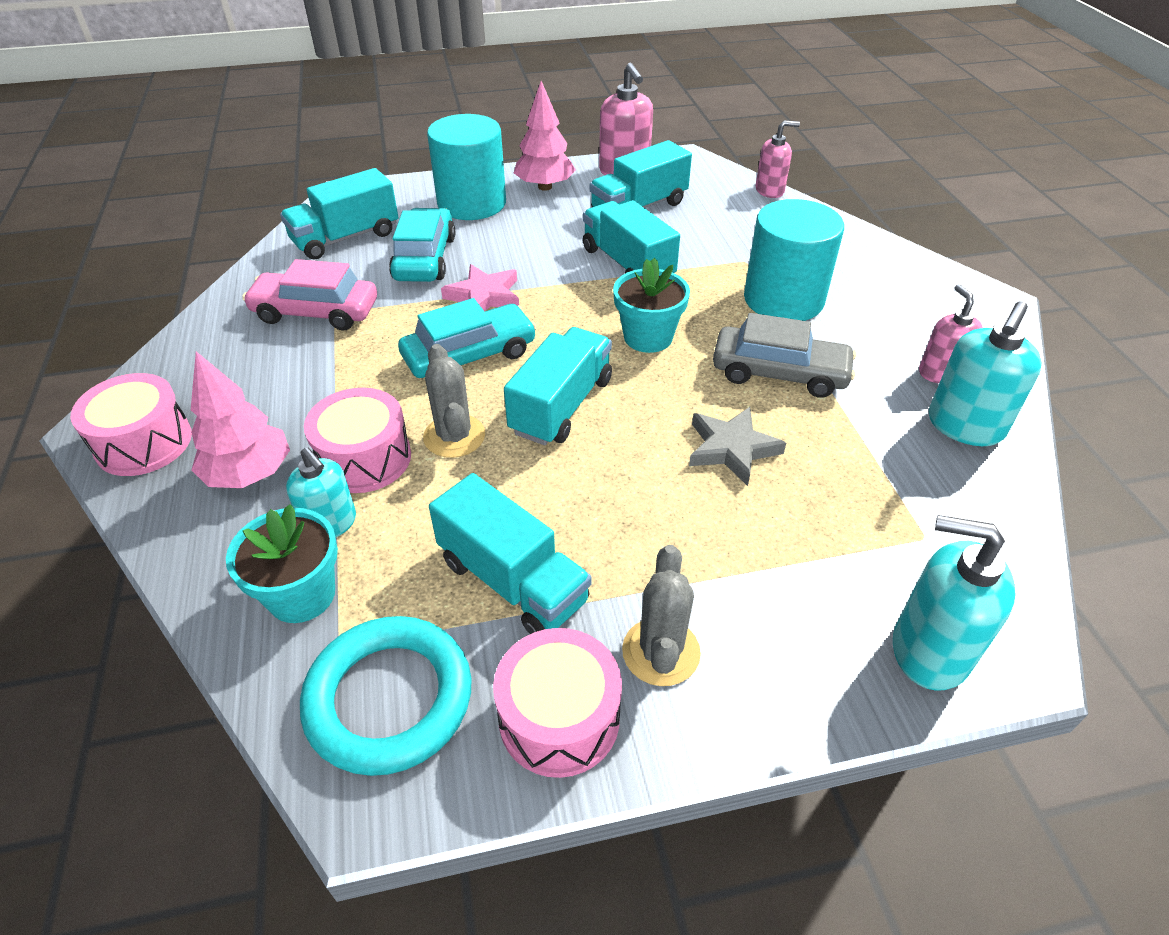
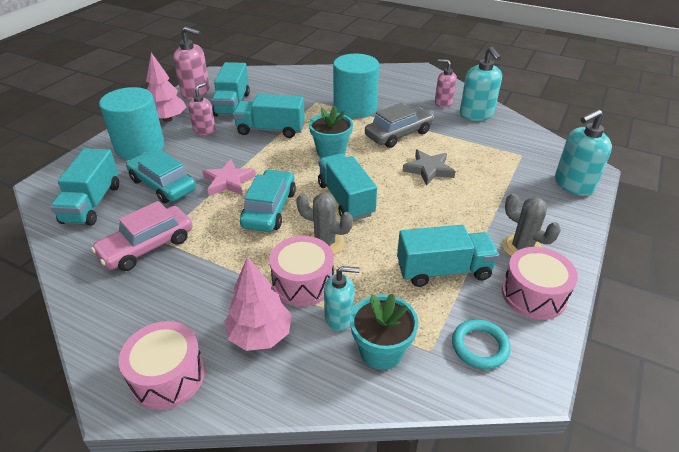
camera: 50 degrees left, 5 degrees down
(389, 698) = (480, 346): turquoise ring -> turquoise ring, size x0.59
(770, 190) = (277, 70): pink soap dispenser -> pink soap dispenser (204, 130)

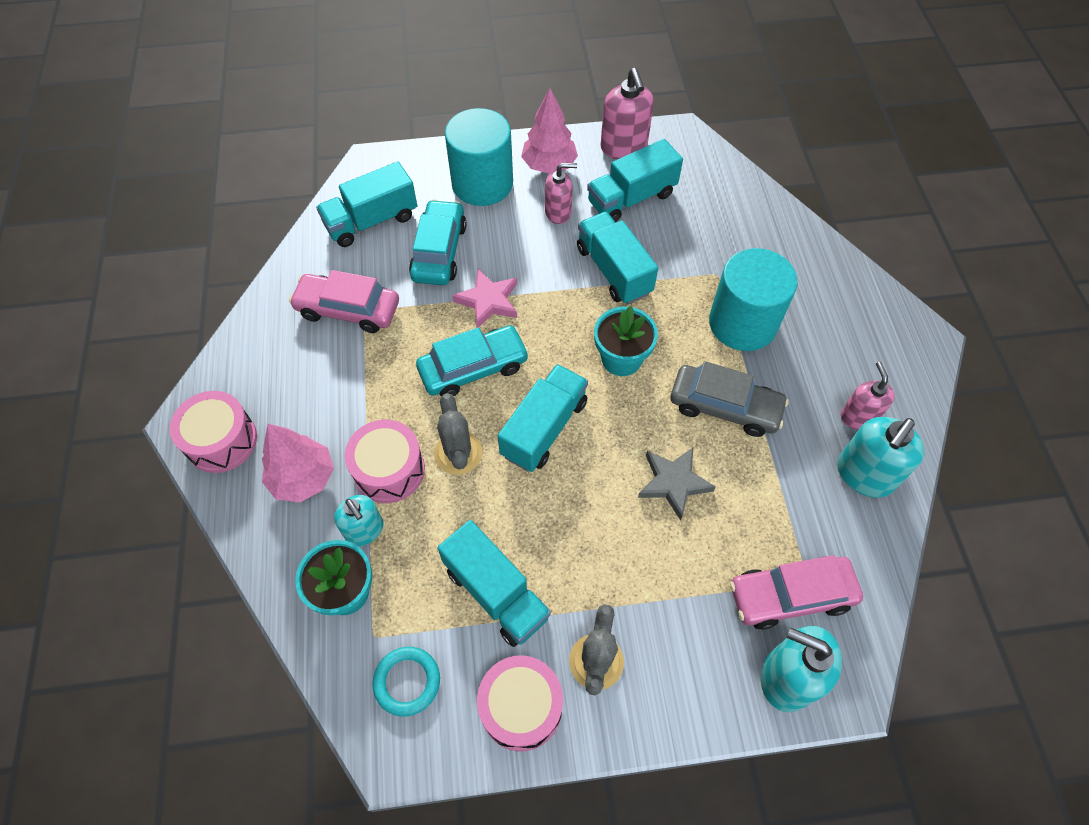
camera: 55 degrees right, 20 degrees up
(527, 163) = (790, 595): none -> pink car

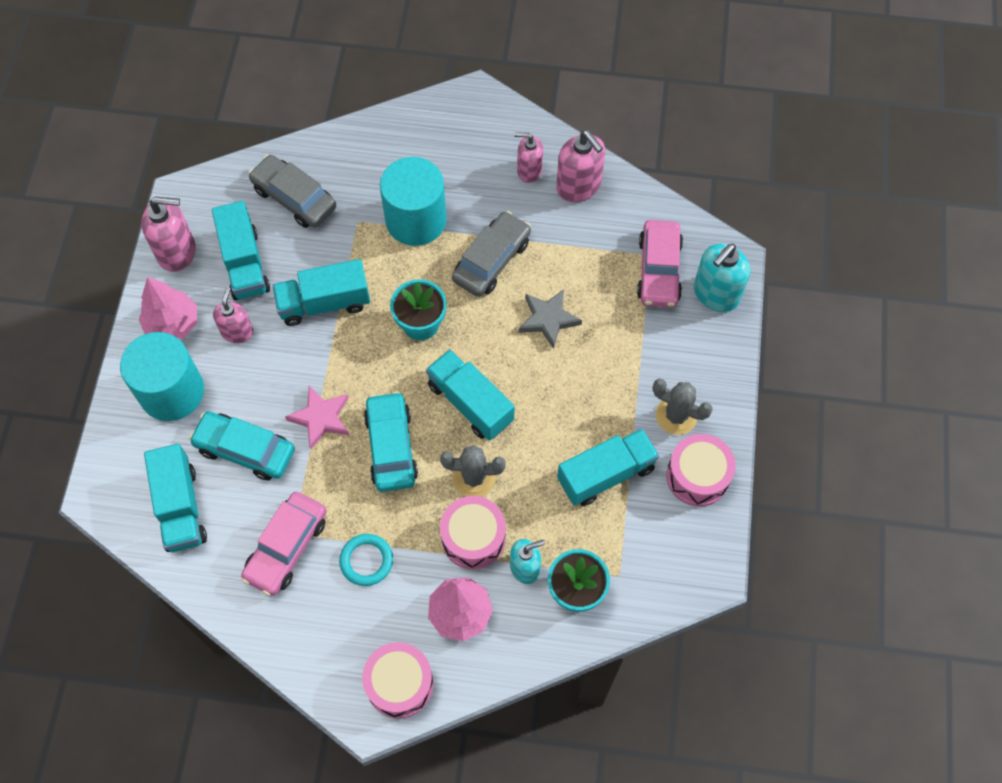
camera: 75 degrees left, 5 degrees up
(407, 682) = (660, 555): turquoise ring -> turquoise ring (366, 561)
(720, 216) = (294, 198): none -> grey car
(864, 475) = (579, 186): turquoise soap dispenser -> pink soap dispenser

